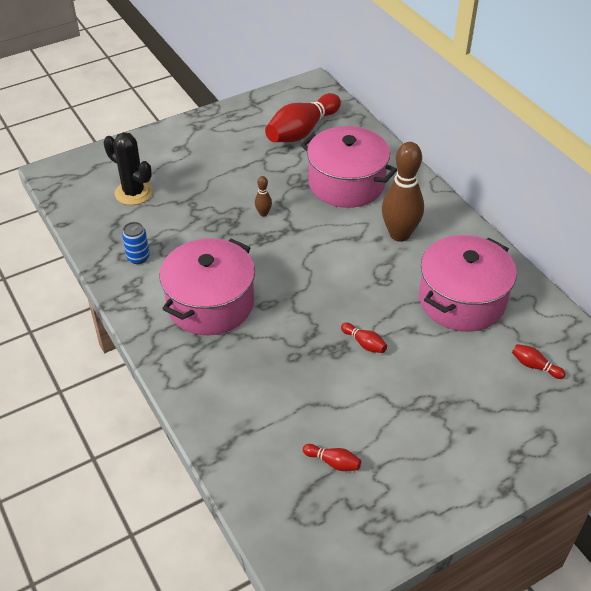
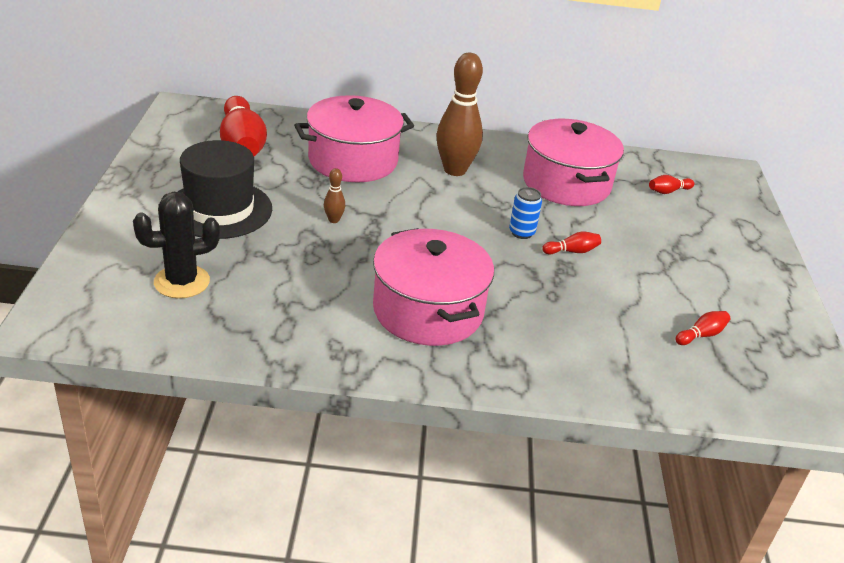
camera: 60 degrees left, 10 degrees down
(138, 257) = (297, 326): blue can -> blue can (521, 233)
(219, 164) = (219, 209): none -> black hat

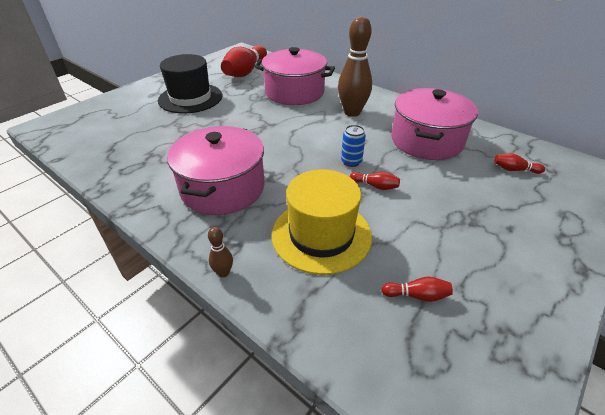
camera: 40 degrees right, 5 degrees up
(182, 282) = (122, 126): black cactus -> none
(333, 220) = (240, 119): brown bowling pin -> brown bowling pin (223, 272)
(579, 318) = (321, 235): none -> yellow hat

